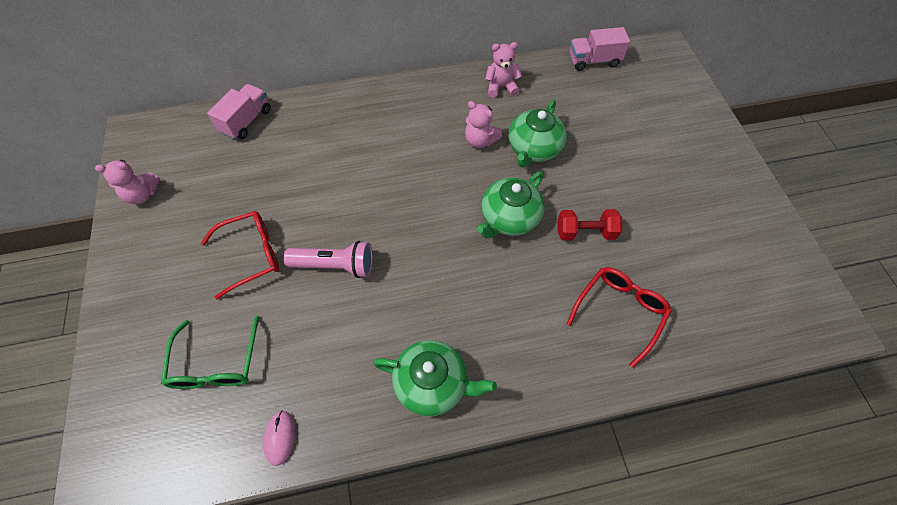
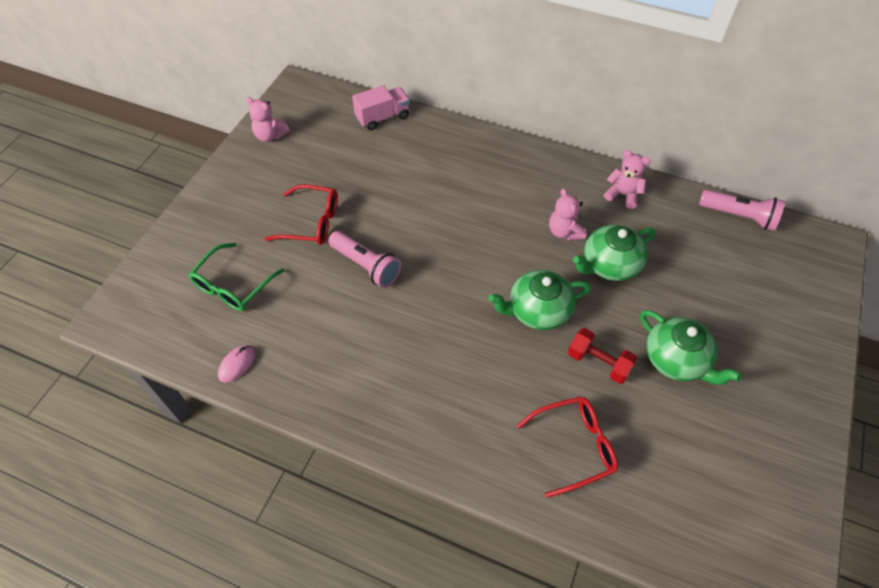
camera: 35 degrees right, 5 degrees down
(432, 383) = (371, 399): green teapot -> green teapot (676, 360)
(594, 61) = (739, 216): pink truck -> pink flashlight

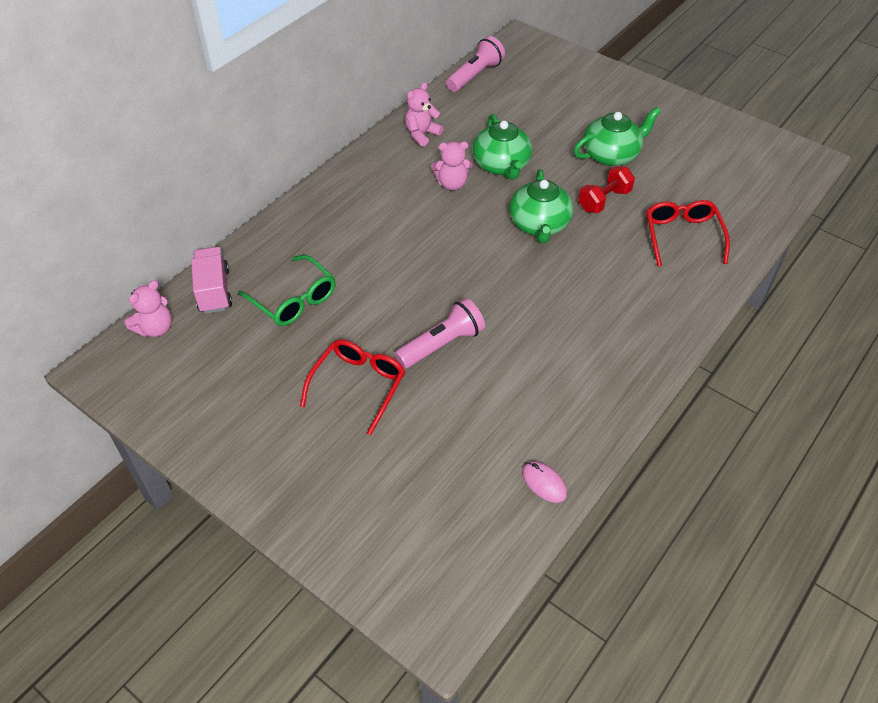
camera: 75 degrees left, 5 degrees down
(233, 286) = (429, 477): green glasses -> green glasses (294, 300)
(270, 136) = (184, 411): pink teddy bear -> pink teddy bear (155, 328)

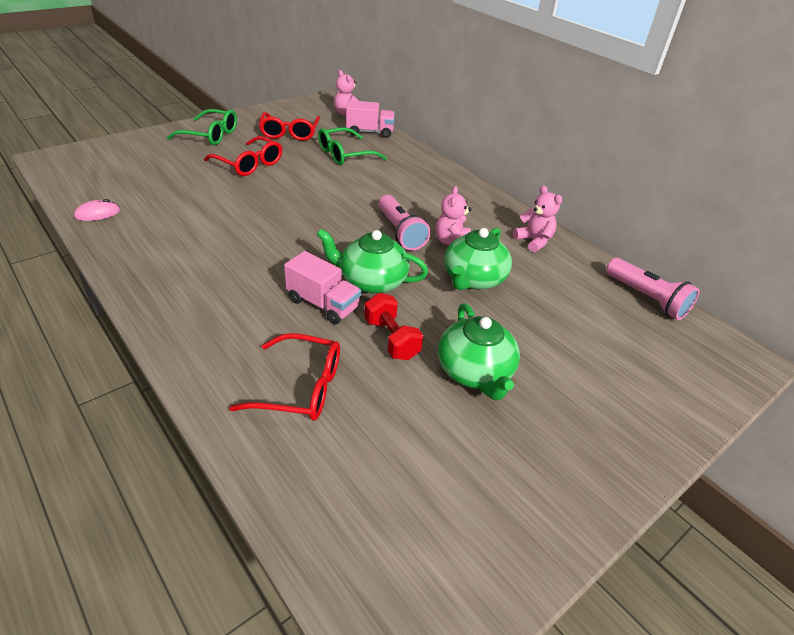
camera: 100 degrees right, 10 degrees down
(246, 374) = (289, 133): none -> red glasses
(286, 463) = (210, 135): none -> green glasses
(442, 344) = (260, 200): pink flashlight -> pink flashlight (400, 232)
(501, 165) = (473, 279): green teapot -> green teapot turned 60 degrees counterclockwise
(587, 247) = (323, 304): none -> pink truck

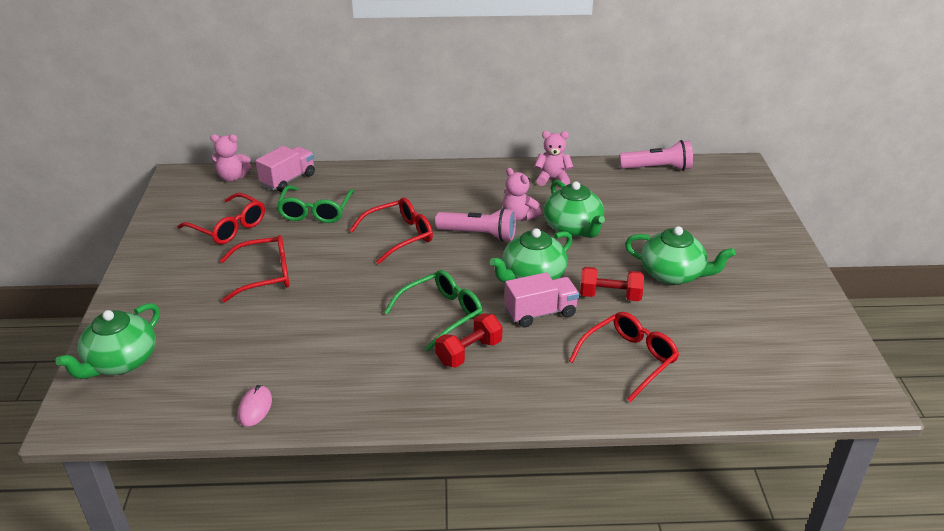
camera: 50 degrees left, 5 degrees down
(115, 152) = (120, 362): none -> green teapot
(210, 135) = (167, 281): green glasses -> green glasses (442, 314)
(233, 284) = (469, 352): none -> red dumbbell
(355, 197) = (399, 236): none -> red glasses

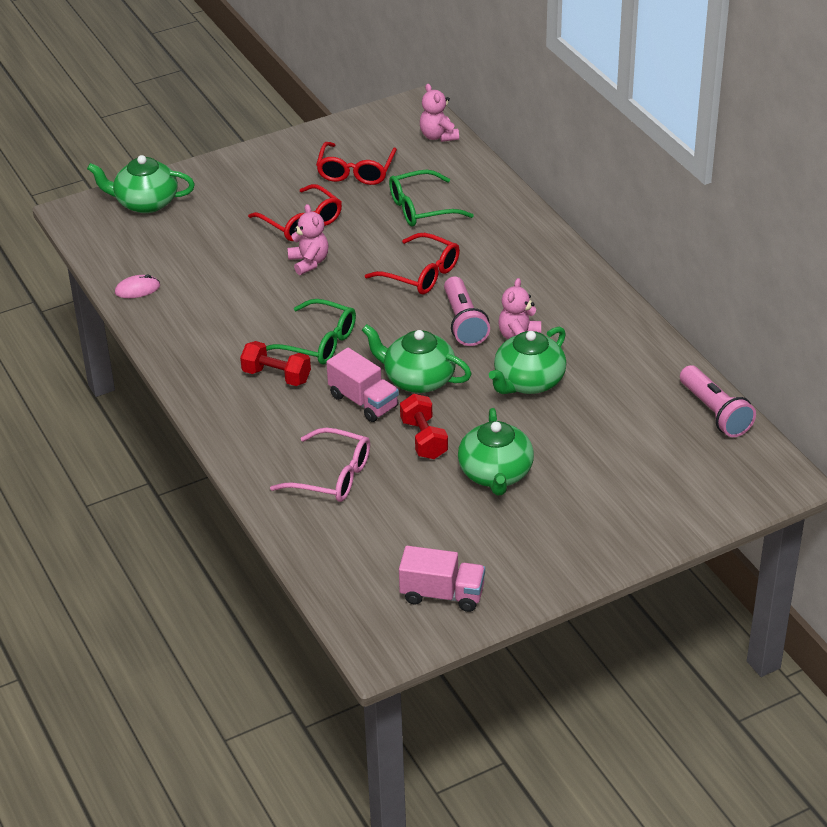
camera: 65 degrees right, 5 degrees up
(288, 180) = (462, 169): pink truck -> pink truck (442, 594)
(552, 179) = (617, 339): pink teddy bear -> pink teddy bear (309, 262)
(629, 359) = (332, 476): red glasses -> pink glasses

